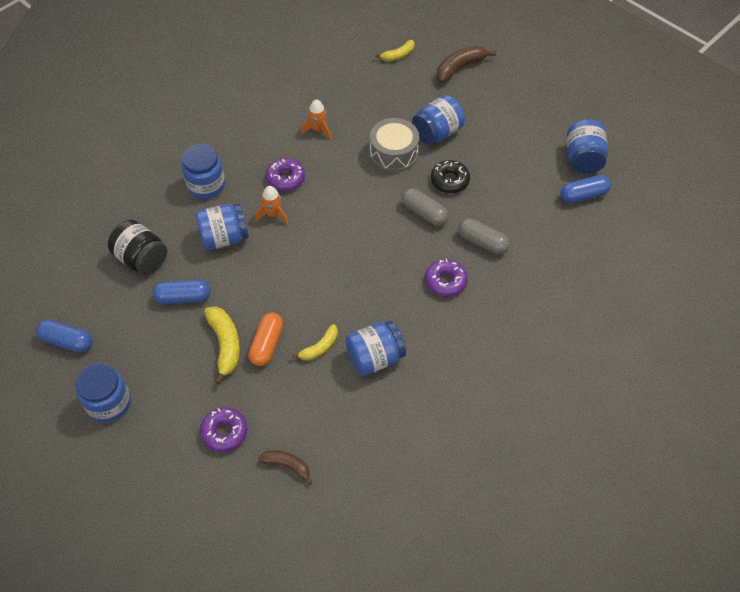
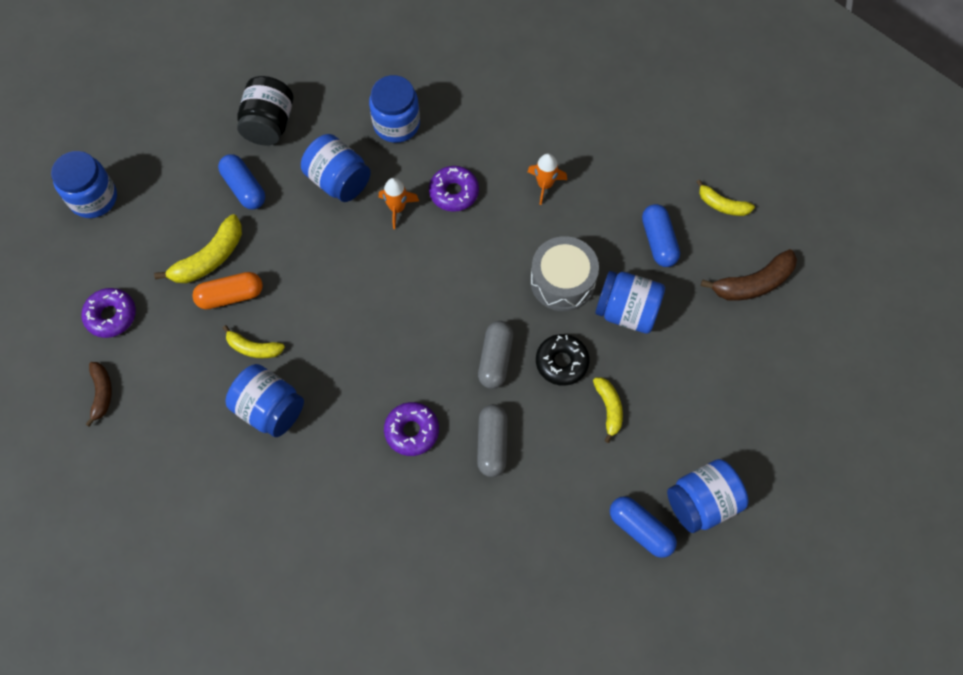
camera: 60 degrees right, 10 degrees up
(67, 341) = (141, 122): blue capsule -> blue capsule (658, 241)
(460, 68) = (753, 283): brown banana -> brown banana turned 135 degrees clockwise
(496, 173) = (609, 409): none -> yellow banana

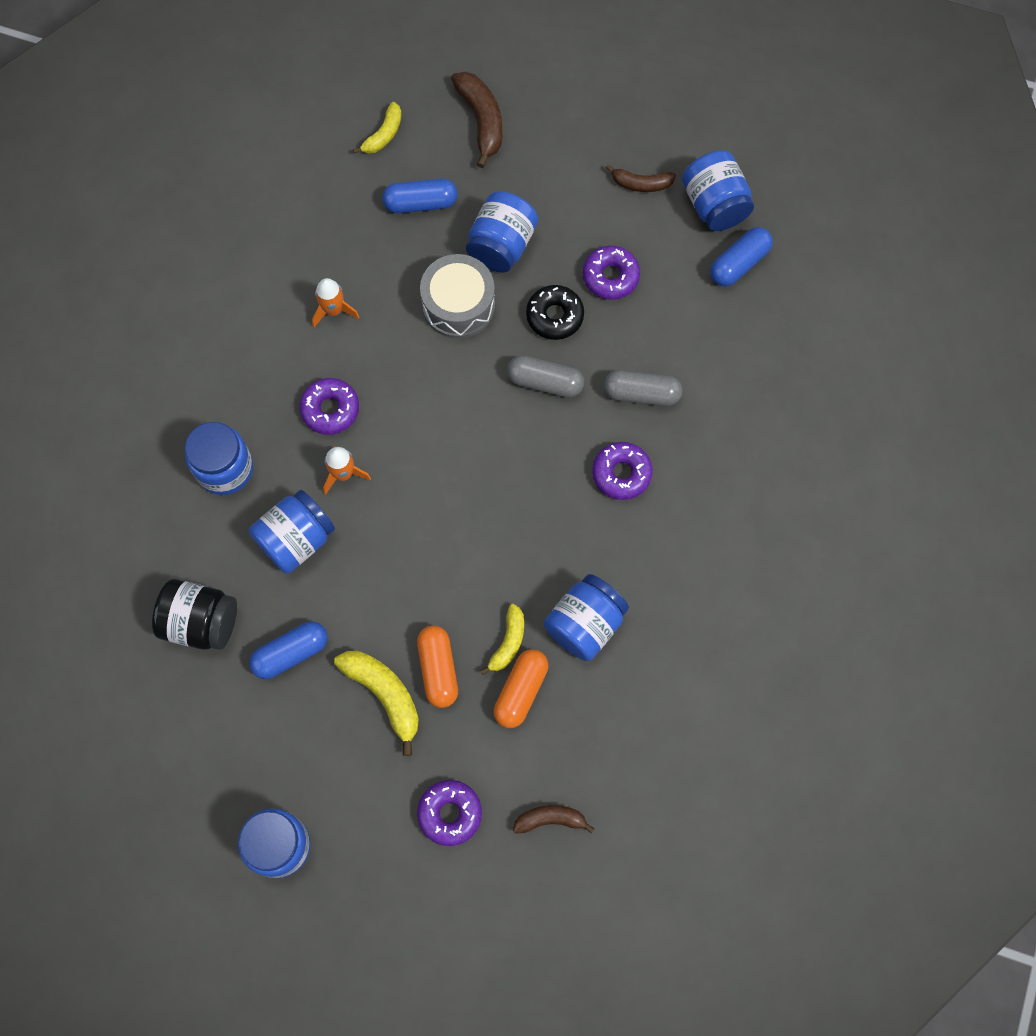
camera: 85 degrees left, 5 degrees up
(211, 361) = (521, 691): none -> orange capsule
(609, 409) = (610, 276): yellow banana -> purple donut
(712, 430) = (641, 184): none -> brown banana

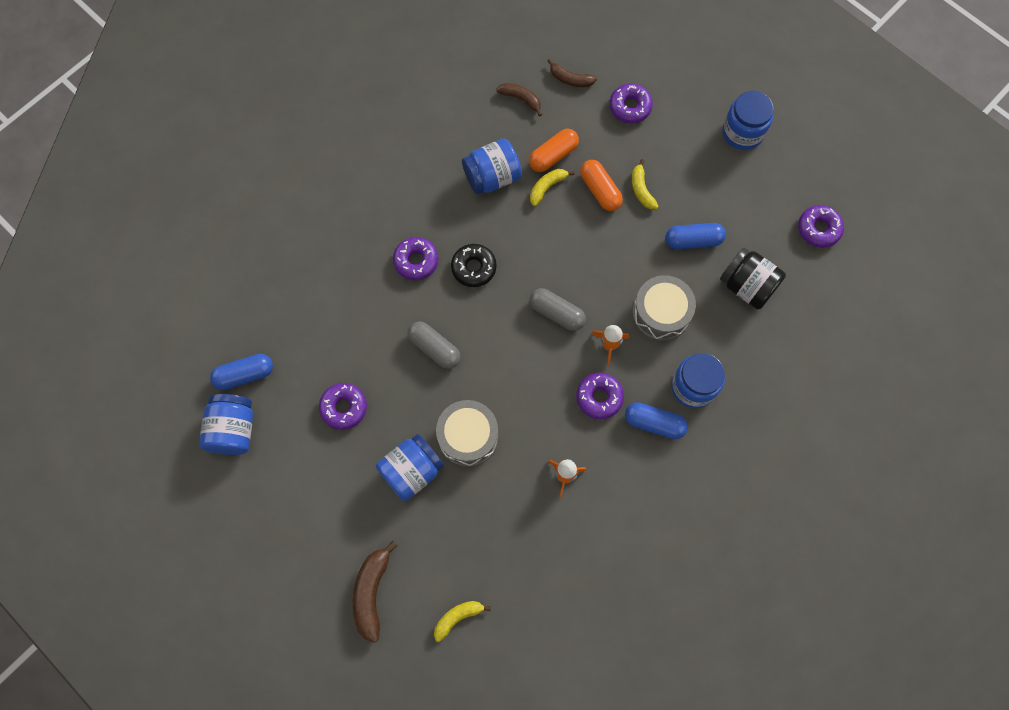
camera: 155 degrees left, 0 degrees up
(131, 744) = (818, 229): none -> purple donut
(296, 539) = (661, 313): blue jar -> grey drum
(384, 695) = (641, 189): yellow banana -> yellow banana, size x0.63
(420, 203) = (456, 538): blue capsule -> blue capsule (654, 423)
(438, 669) = (600, 190): orange capsule -> orange capsule turned 45 degrees counterclockwise
(554, 316) = (401, 395): black donut -> black donut (473, 268)
(641, 184) = (277, 474): brown banana -> brown banana (521, 99)
(641, 394) = (371, 310): grey capsule -> grey capsule (556, 313)

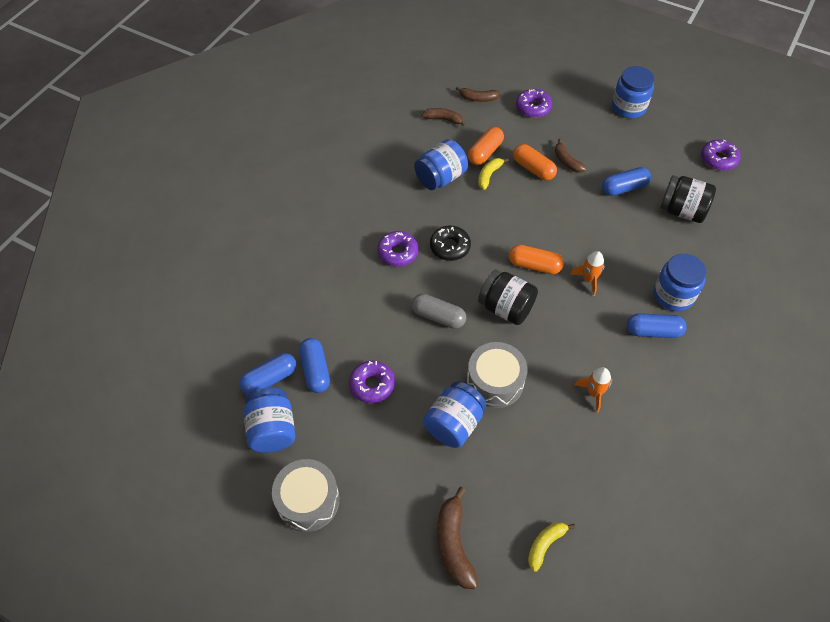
camera: 15 degrees left, 15 degrees down
(292, 377) = (315, 370): none -> blue capsule
(508, 356) = (506, 308): none -> black jar
(556, 313) = (534, 265): grey capsule -> orange capsule
(599, 397) = (597, 322): purple donut -> none
(641, 189) = (566, 161): yellow banana -> brown banana
(661, 313) = (621, 246): grey drum -> grey drum (308, 500)

